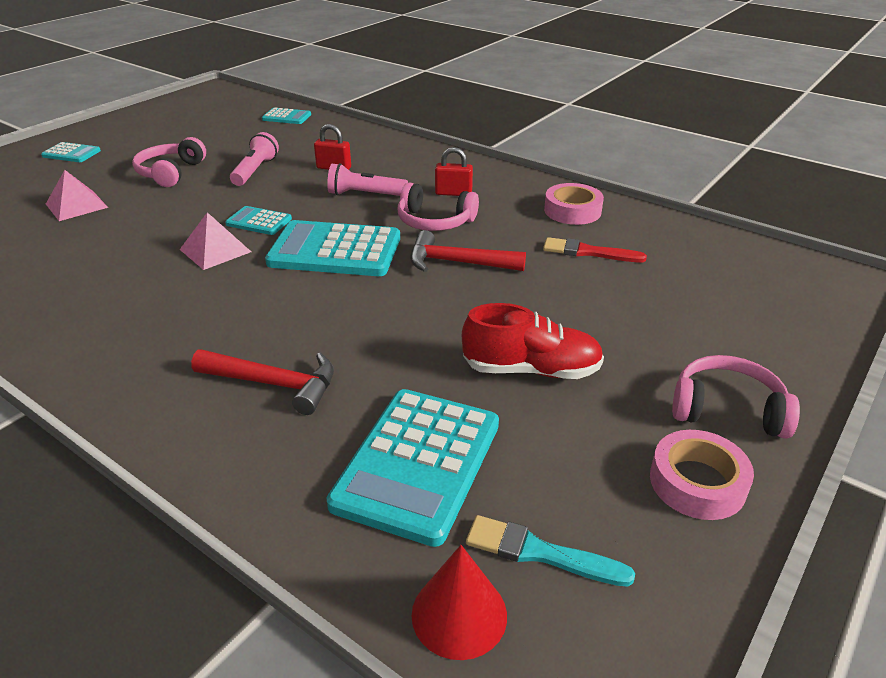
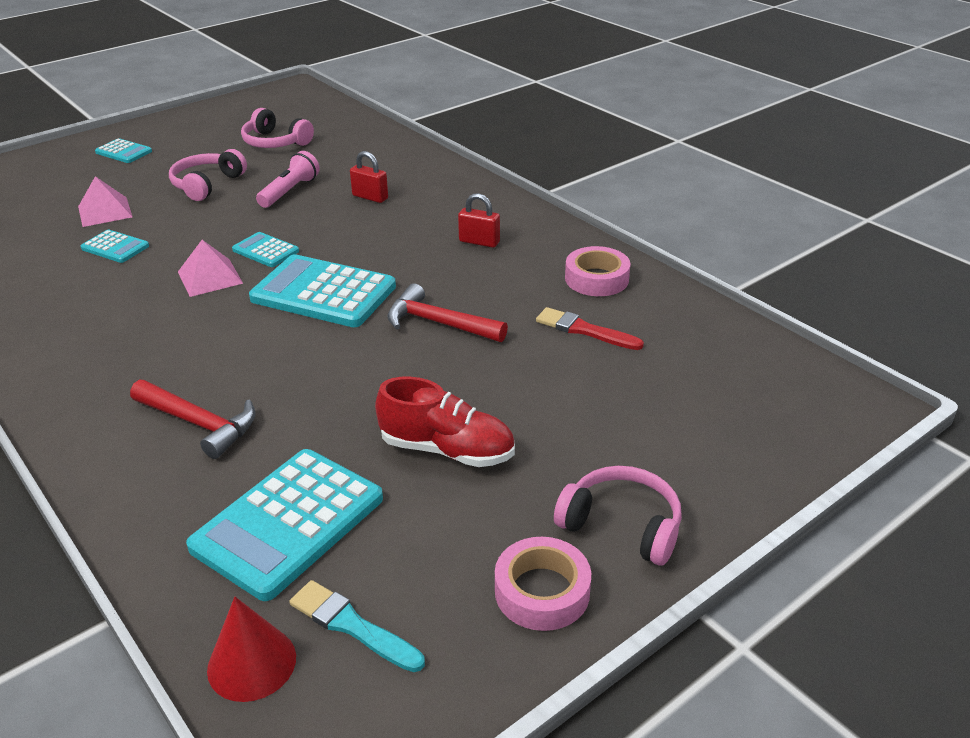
camera: 15 degrees right, 0 degrees up
(286, 117) = (352, 129): turquoise calculator -> turquoise calculator (115, 247)
(365, 194) = (386, 232): pink flashlight -> none
(434, 221) = (441, 273): pink headphones -> pink headphones (275, 142)

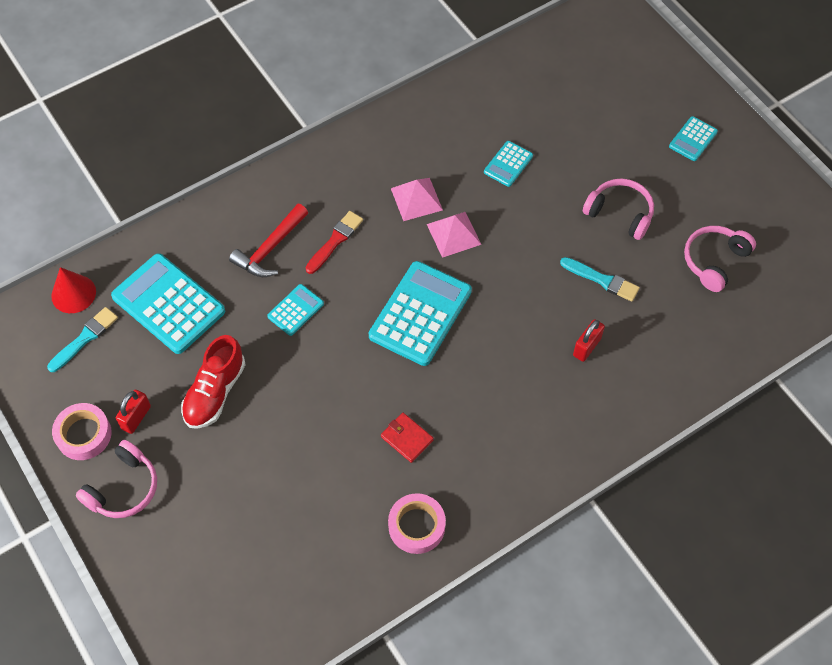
camera: 95 degrees right, 25 degrees up
(105, 211) = (571, 146): pink pyramid -> pink pyramid (416, 199)
(265, 251) = (492, 269): turquoise calculator -> turquoise calculator (295, 310)
(289, 191) = (602, 280): pink flashlight -> turquoise brush
(439, 323) = (365, 395): red hammer -> none
(479, 242) = (492, 435): red padlock -> red padlock (136, 417)
(492, 291) = (407, 438): none -> red wallet
(584, 330) = (339, 502): red brush -> red brush (335, 241)

